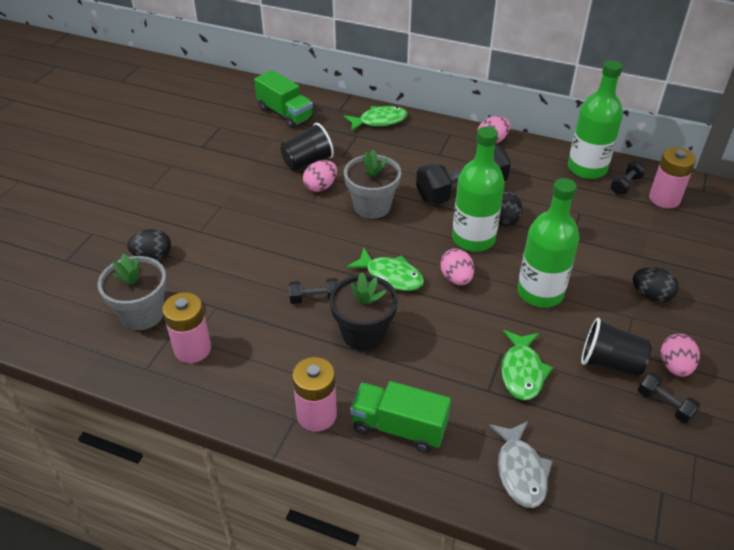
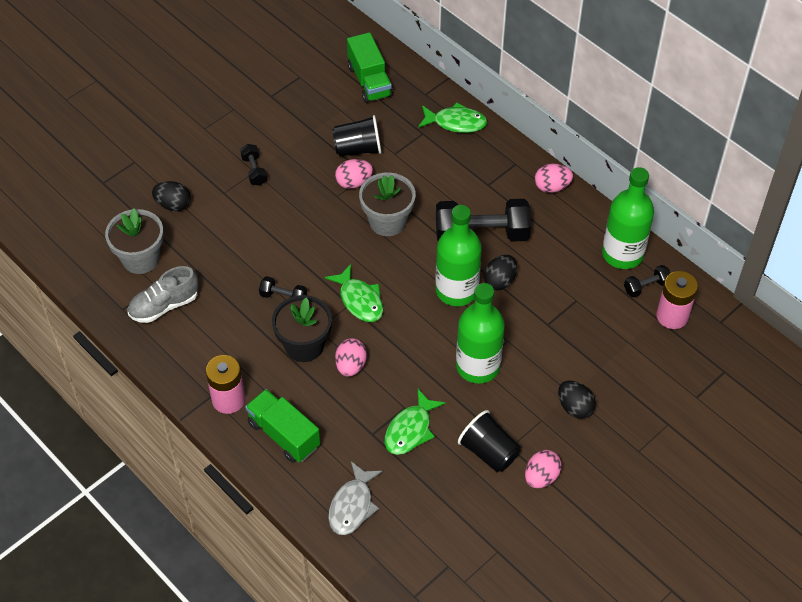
camera: 25 degrees right, 10 degrees up
(192, 349) = (164, 306): pink battery -> grey shoe
(456, 278) = (414, 324): pink egg -> pink egg (351, 366)
(664, 404) = (506, 503): black dumbbell -> black dumbbell (254, 170)

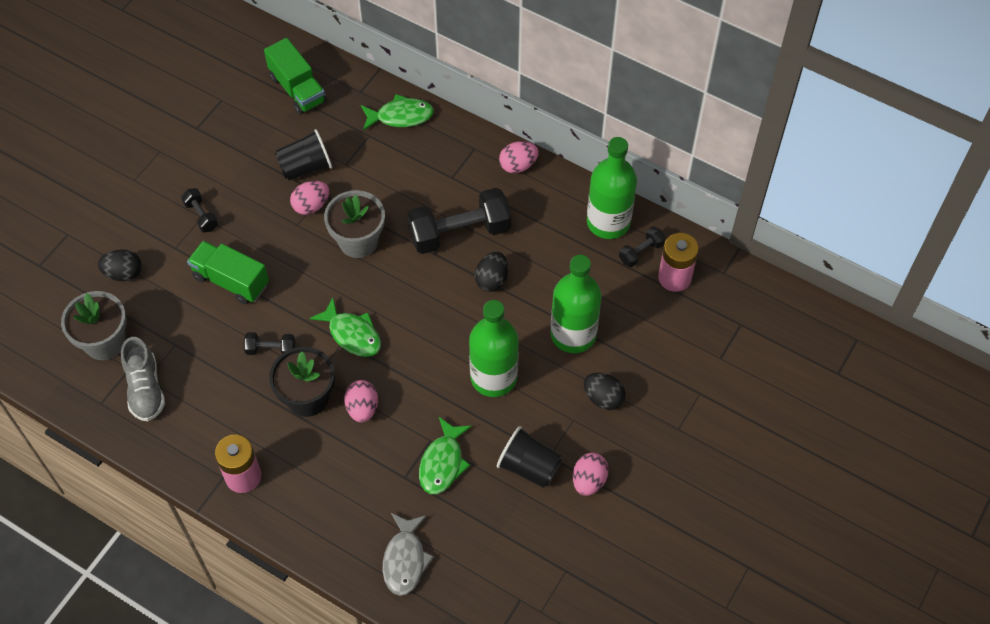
camera: 15 degrees left, 5 degrees up
(164, 306) = (145, 389): grey shoe -> grey shoe turned 60 degrees counterclockwise
(284, 434) = (312, 501): green truck -> green truck (231, 281)
(456, 290) = (450, 300): green bottle -> green bottle (573, 334)

